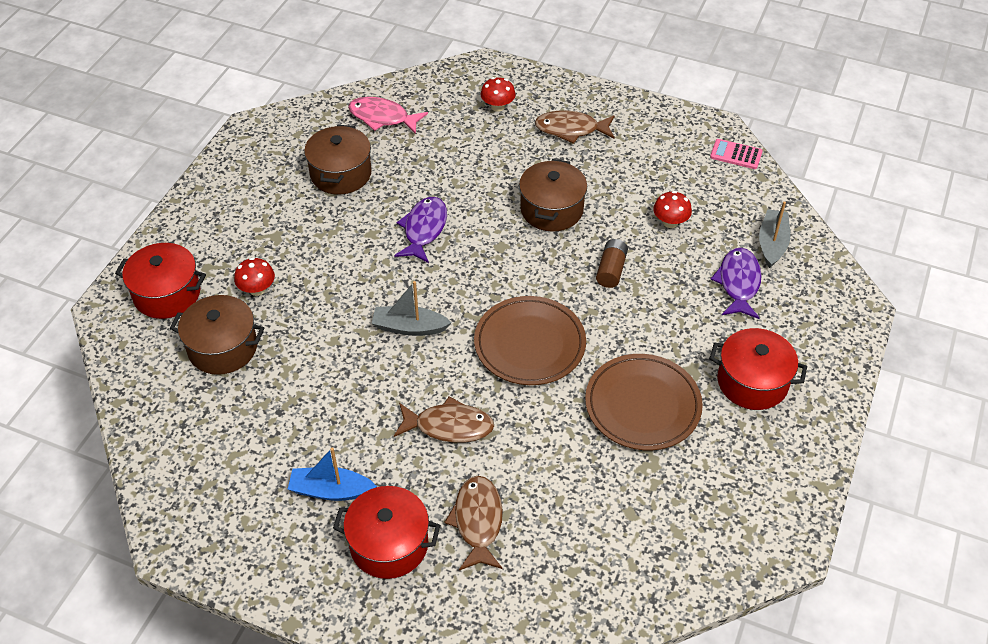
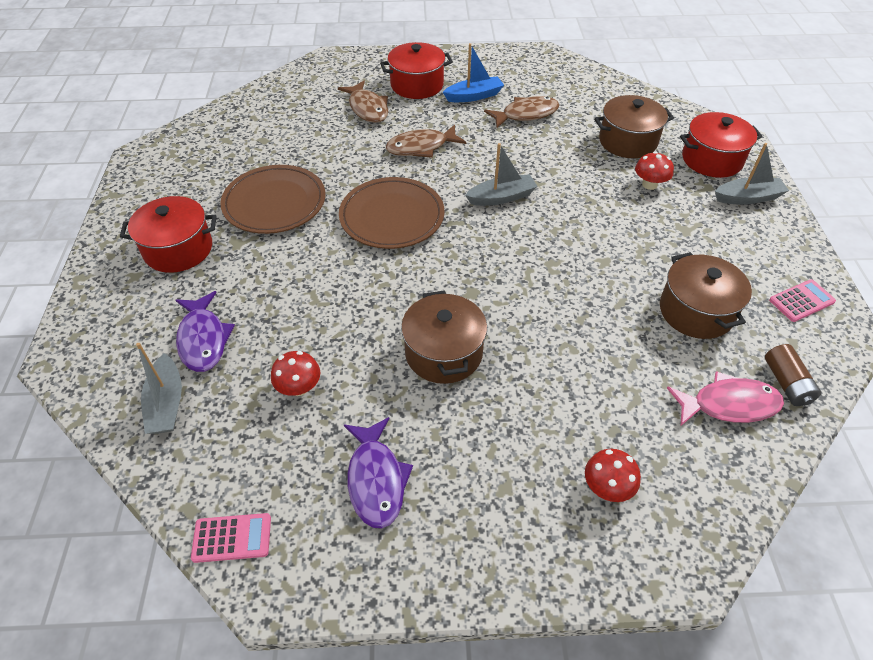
camera: 155 degrees right, 0 degrees up
(186, 244) = (748, 198): none -> grey boat
(256, 154) = (801, 301): none -> pink calculator
(424, 229) = (559, 282): purple fish -> purple fish (376, 479)
(571, 129) = (484, 487): brown fish -> brown fish (526, 114)
(611, 270) = (346, 306): brown battery -> brown battery (786, 383)

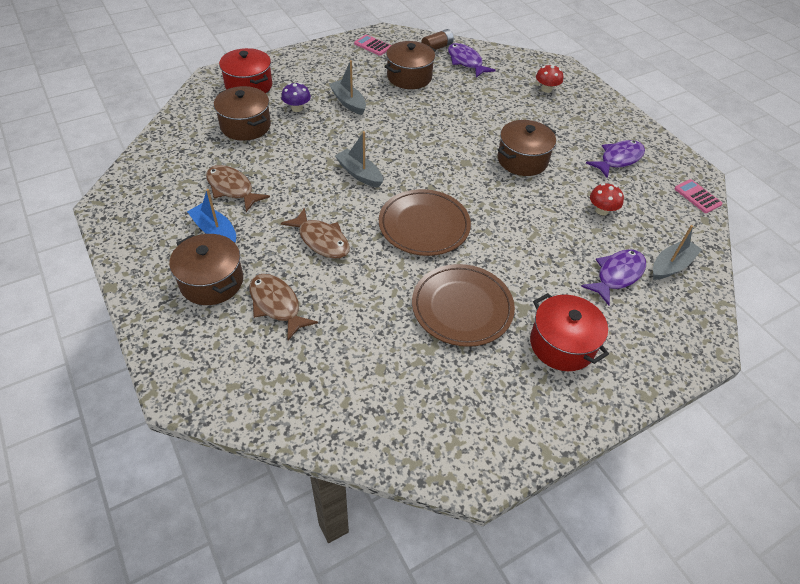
camera: 120 degrees left, 0 degrees up
(367, 108) = (277, 305): brown fish -> brown fish turned 75 degrees counterclockwise
(417, 85) = (211, 282): red pot -> brown pot
(649, 184) = (297, 108): red mushroom -> purple mushroom
(729, 404) = (466, 62): pink fish -> purple fish
(748, 198) = (286, 68): grey boat -> grey boat (348, 102)

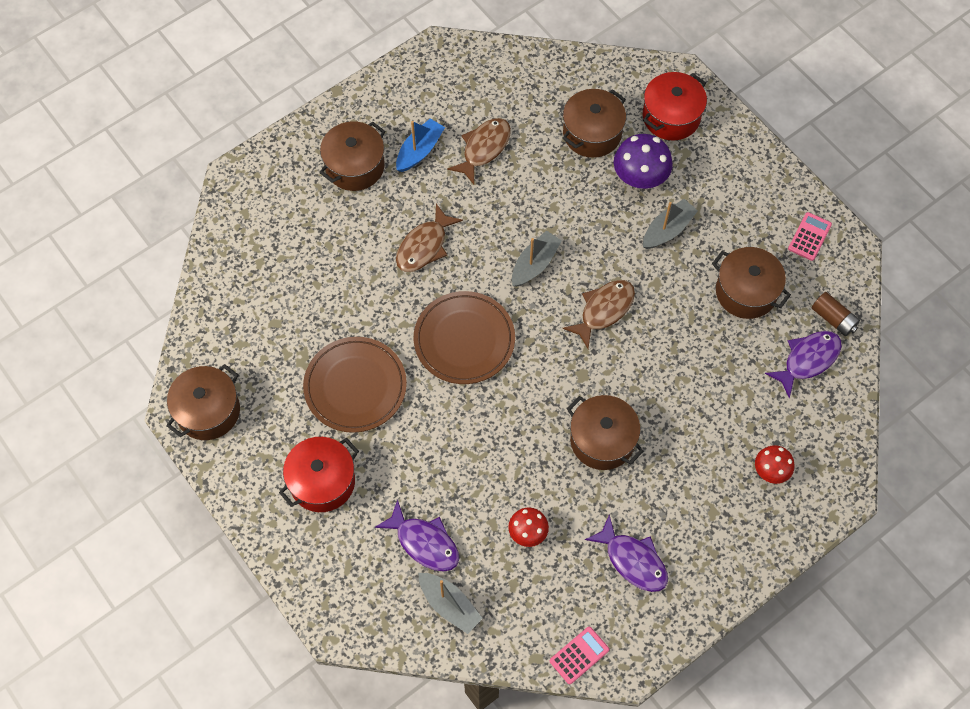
camera: 85 degrees right, 15 degrees up
(277, 305) = (335, 225): brown fish -> brown fish (604, 310)
(297, 108) = (640, 177): purple mushroom -> purple mushroom, size x1.63
(480, 444) = (208, 411): none -> brown pot

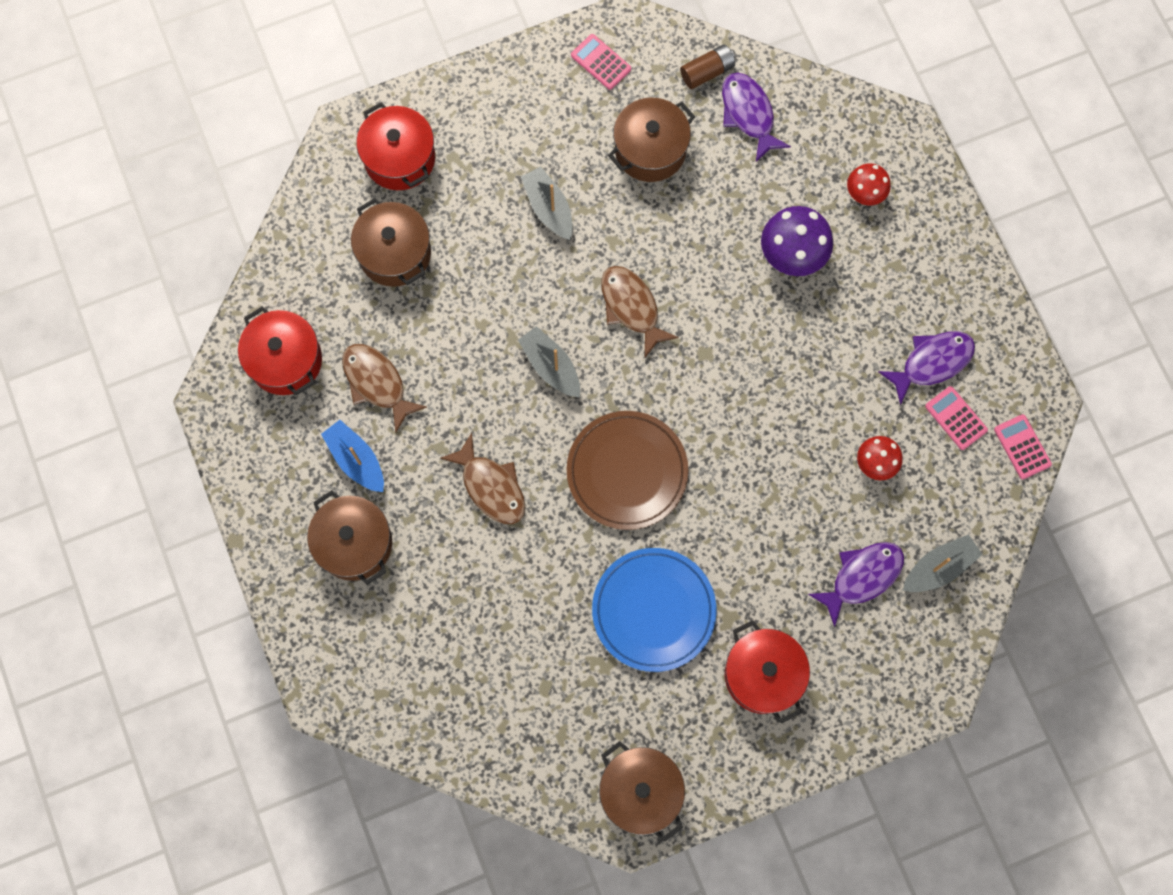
camera: 75 degrees left, 10 degrees up
(355, 386) = (653, 610): brown plate -> blue plate
(483, 85) = (285, 360): none -> red pot
(588, 592) = (956, 418): none -> pink calculator
(602, 440) = (788, 354): brown pot -> none
(640, 177) = (470, 217): purple mushroom -> purple mushroom (792, 254)

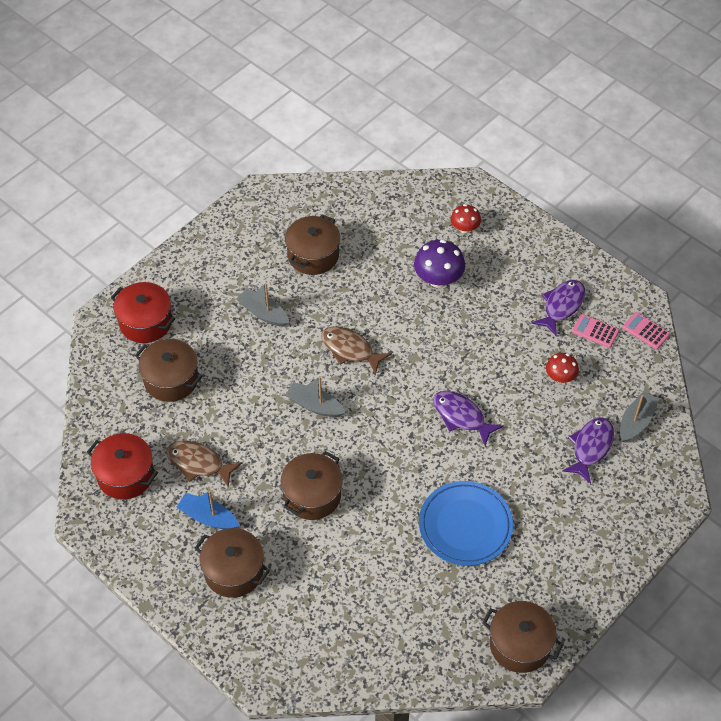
camera: 25 degrees left, 20 degrees down
(491, 486) = (312, 495): brown fish -> brown pot
(601, 62) = (254, 218): pink calculator -> none
(627, 471) = (400, 448): brown plate -> none
(707, 72) = (326, 199): brown battery -> none
(748, 114) = (366, 212): purple fish -> purple fish (461, 416)
(763, 675) = (560, 534): red pot -> none

